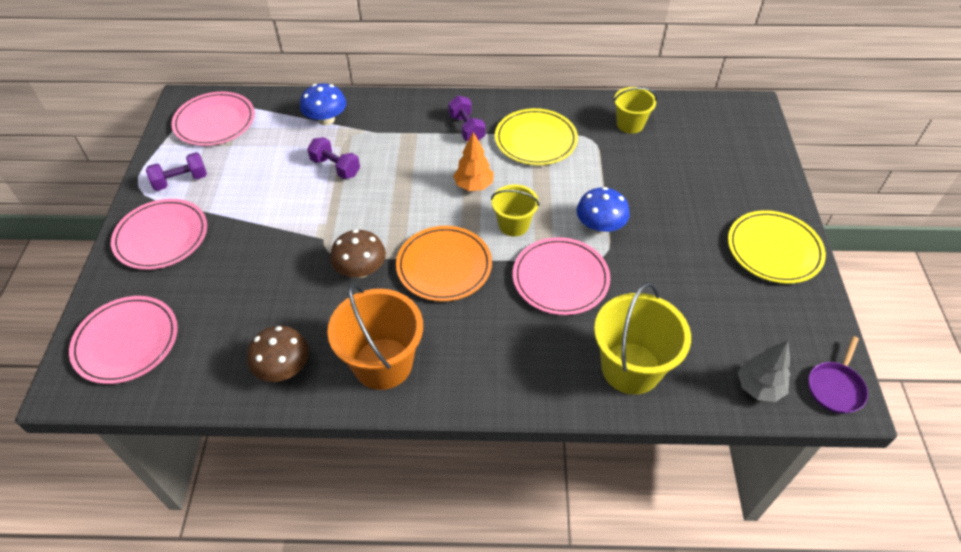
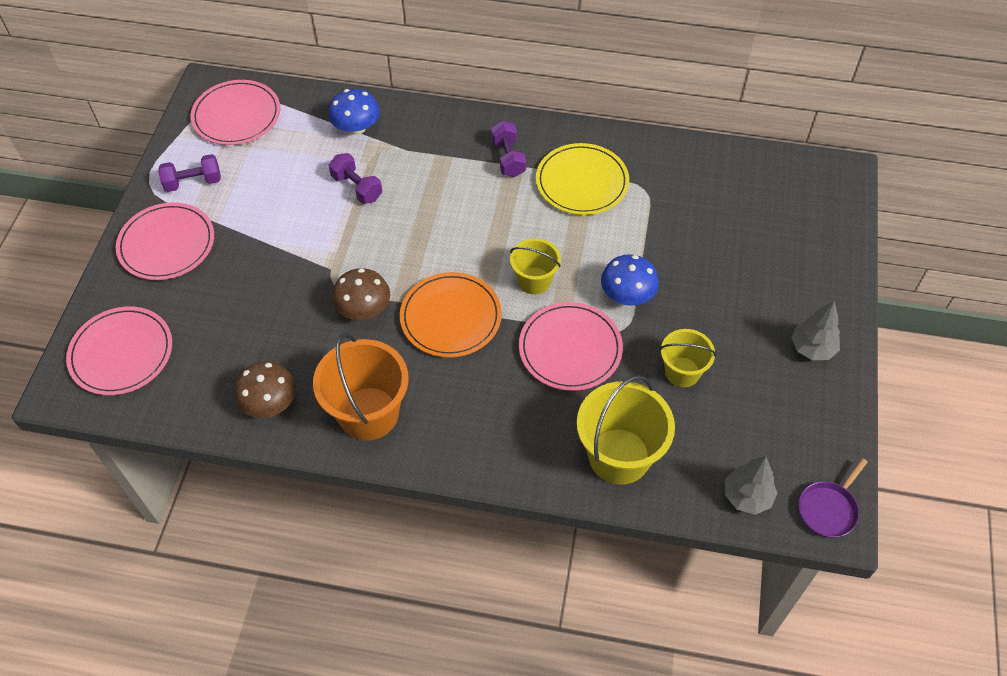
camera: 10 degrees right, 5 degrees up
(474, 186) = (501, 229): orange tree -> none
(630, 124) = (693, 176): yellow bucket -> yellow bucket (682, 372)
(774, 249) = (812, 348): yellow plate -> grey tree

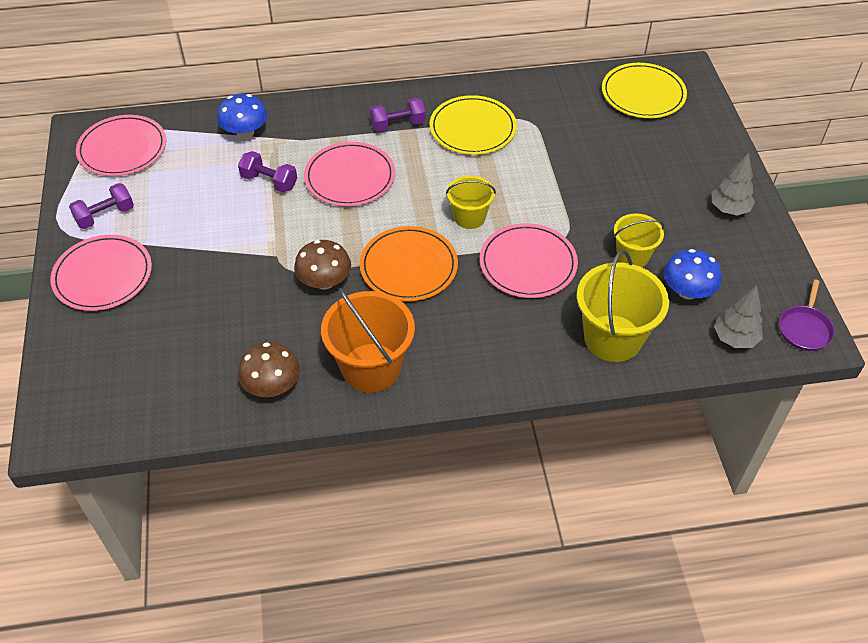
camera: 20 degrees left, 5 degrees down
(121, 353) = (100, 383): pink plate -> pink plate (350, 177)
(508, 158) = (398, 125): purple dumbbell -> purple dumbbell turned 75 degrees counterclockwise
(627, 295) = (556, 208): blue mushroom -> blue mushroom (687, 291)
(781, 189) = (643, 94): none -> yellow plate

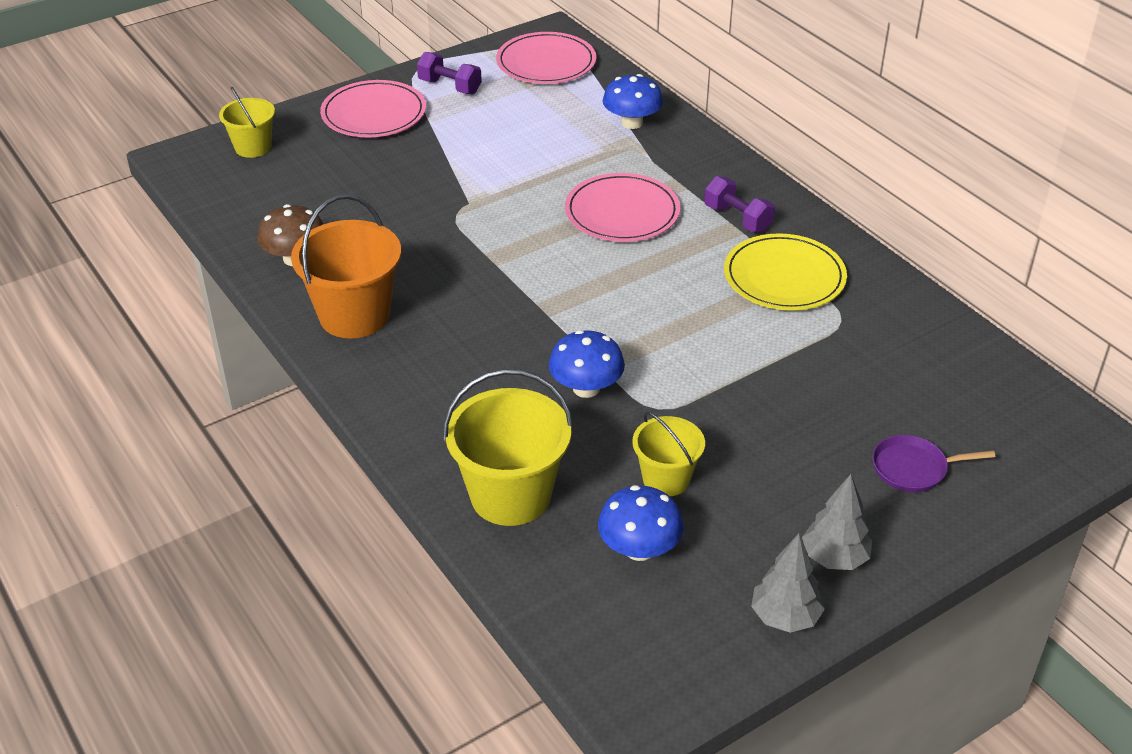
camera: 65 degrees right, 10 degrees down
(269, 182) = (571, 162): purple dumbbell -> none
(324, 281) = (454, 245): brown mushroom -> none
(408, 266) = (516, 297): orange plate -> none
(469, 217) = (628, 319): yellow bucket -> yellow bucket (253, 147)
(528, 263) = (586, 388): pink plate -> blue mushroom
(643, 94) = (1000, 410): yellow plate -> none
(735, 338) = (583, 618): grey tree -> grey tree (785, 617)
(804, 329) = (650, 695): purple pan -> purple pan (913, 468)

